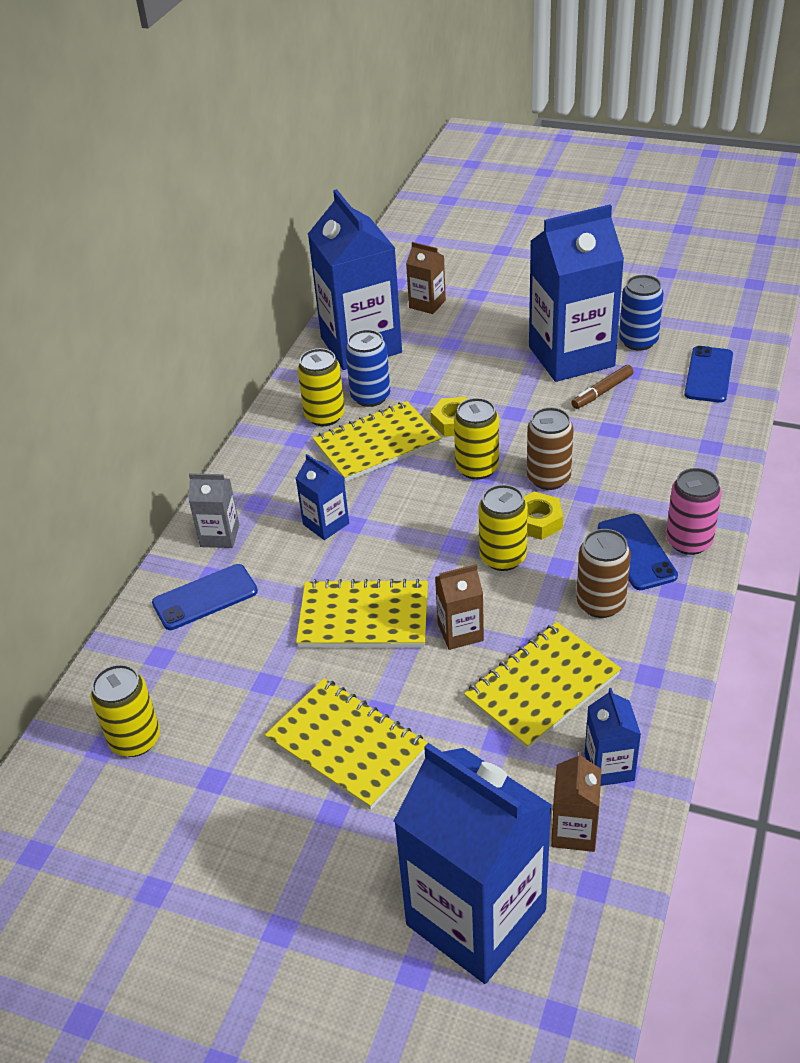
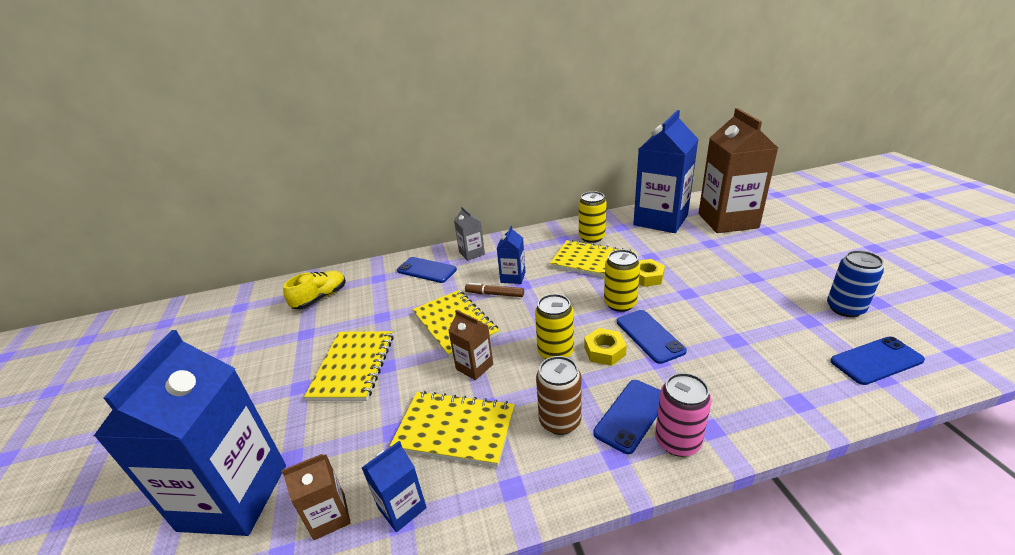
camera: 55 degrees right, 10 degrees down
(135, 739) = (320, 298): yellow can -> yellow shoe
(370, 397) = (626, 242): blue can -> none
(427, 304) = (727, 221): brown carton -> brown carton, size x2.23
(548, 478) = (649, 336): brown can -> blue phone
(571, 356) = (776, 289): blue carton -> none
(602, 392) = (766, 318): brown marker -> brown marker (494, 294)

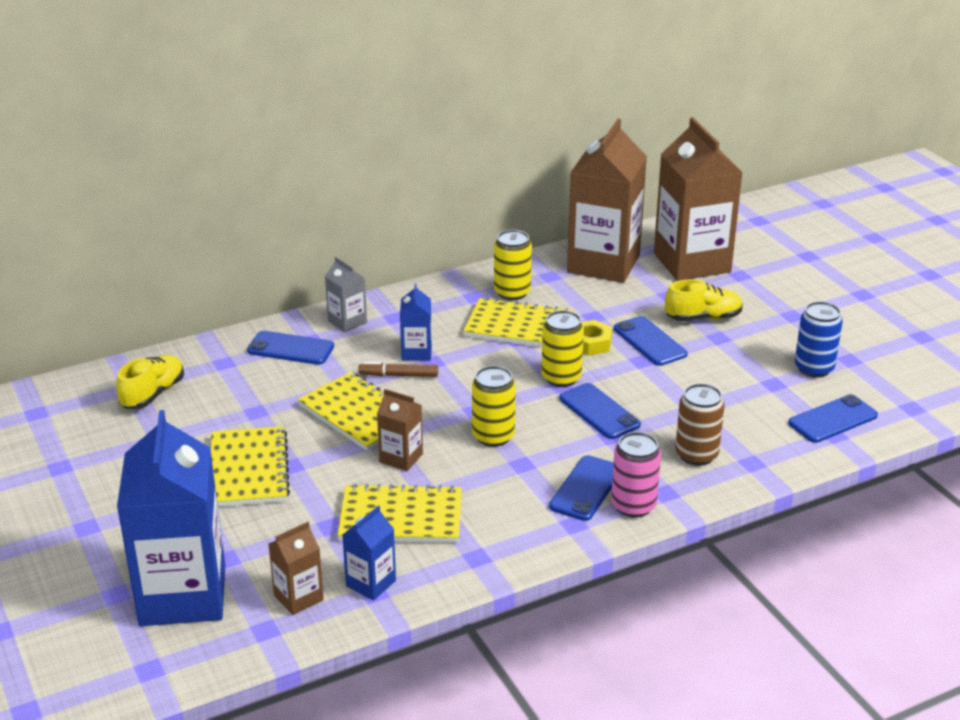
camera: 15 degrees left, 0 degrees up
(560, 421) = (512, 500): brown can -> brown can (696, 455)
(604, 351) = (550, 431): yellow nut -> none
(660, 220) = (603, 264): blue carton -> brown carton
(695, 278) = (649, 341): none -> blue phone
(739, 261) = (703, 318): none -> yellow shoe

